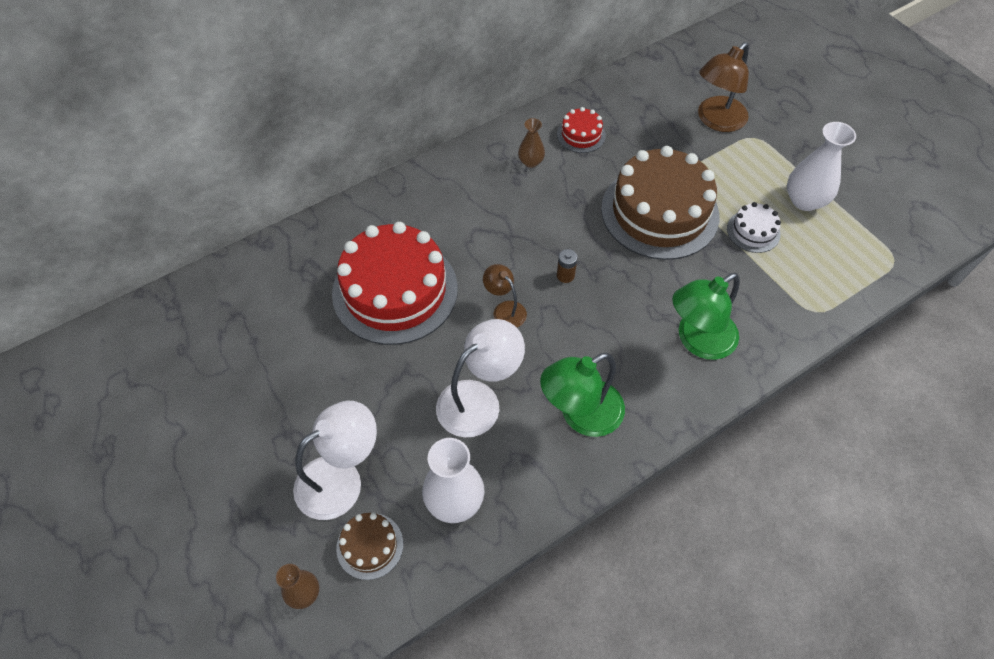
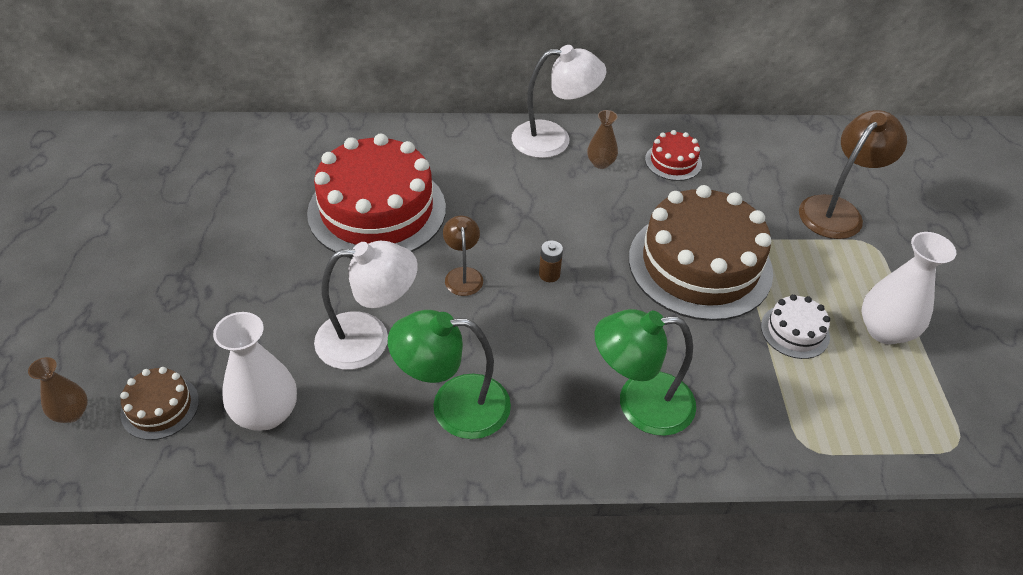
camera: 30 degrees right, 10 degrees down
(341, 479) = (189, 337): white lamp -> white lamp (553, 139)
(716, 121) = (837, 210): brown lamp -> brown lamp turned 150 degrees clockwise

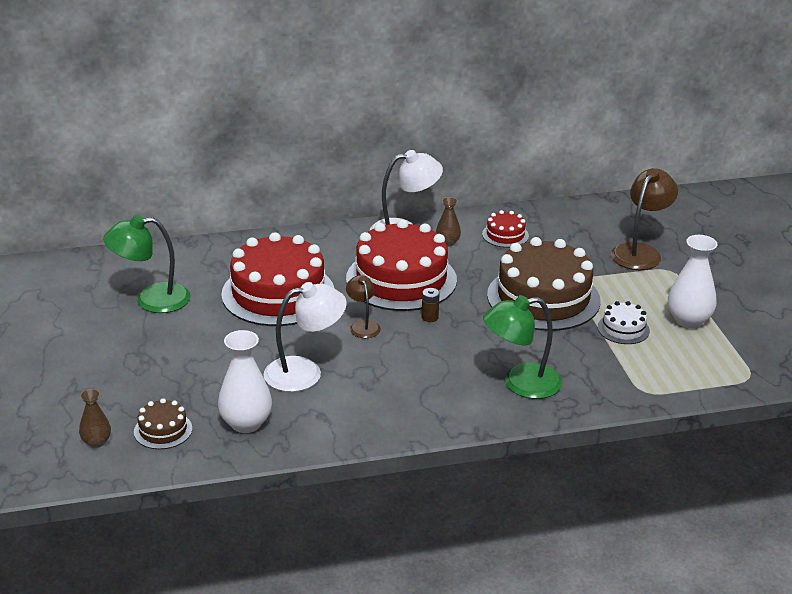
camera: 10 degrees left, 15 degrees down
(454, 406) = (385, 402): green lamp -> green lamp (151, 300)
(530, 210) = (401, 279): none -> red cake

